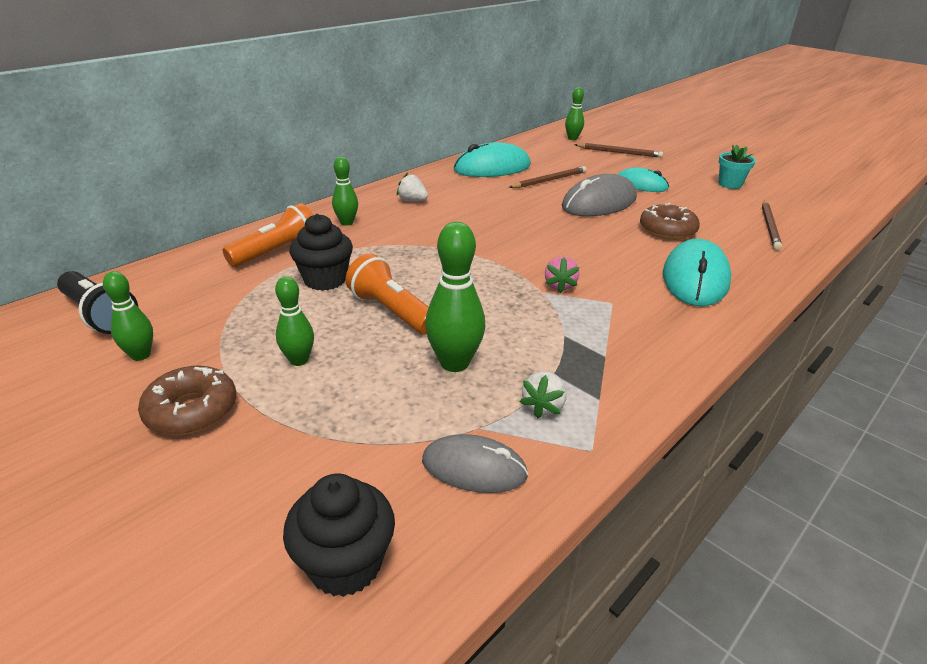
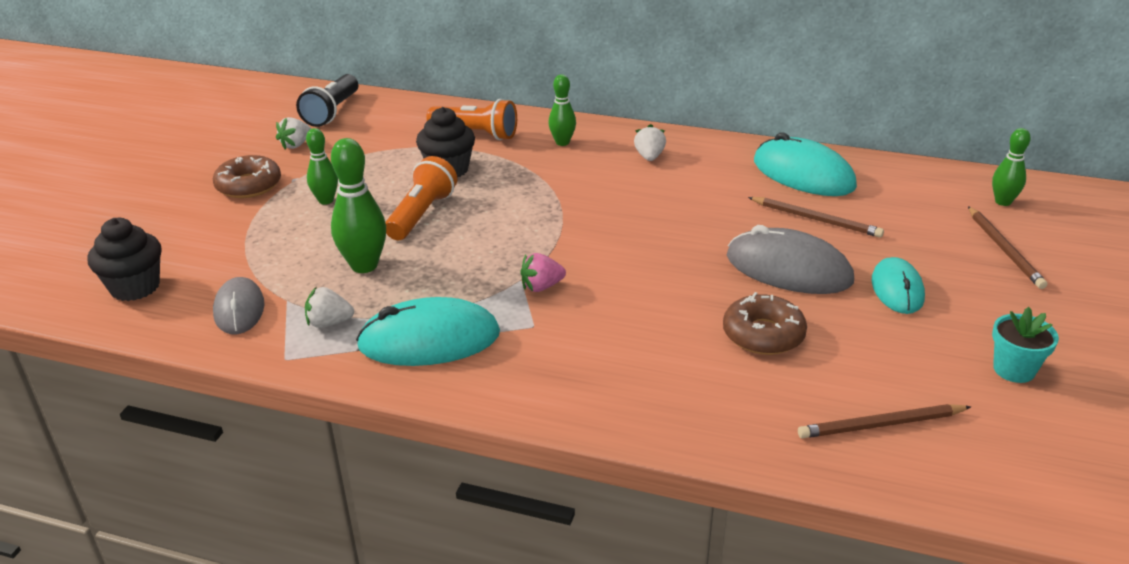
camera: 65 degrees right, 0 degrees up
(141, 355) = (296, 145): green bowling pin -> white strawberry
(695, 278) = (642, 375): turquoise mouse -> turquoise mouse (429, 340)

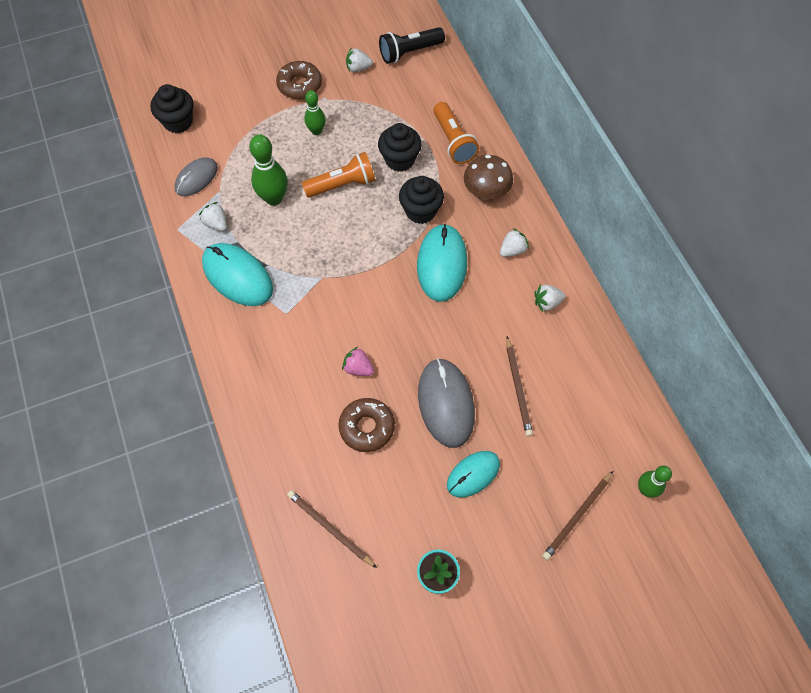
camera: 50 degrees right, 30 degrees up
(529, 184) = (420, 211): none -> black cupcake
(541, 287) = (323, 292): pink strawberry -> pink strawberry (358, 368)
(562, 142) = (486, 192): green bowling pin -> brown mushroom
(734, 165) = (547, 303): none -> white strawberry
(803, 174) = (571, 349): turquoise mouse -> turquoise mouse (441, 264)

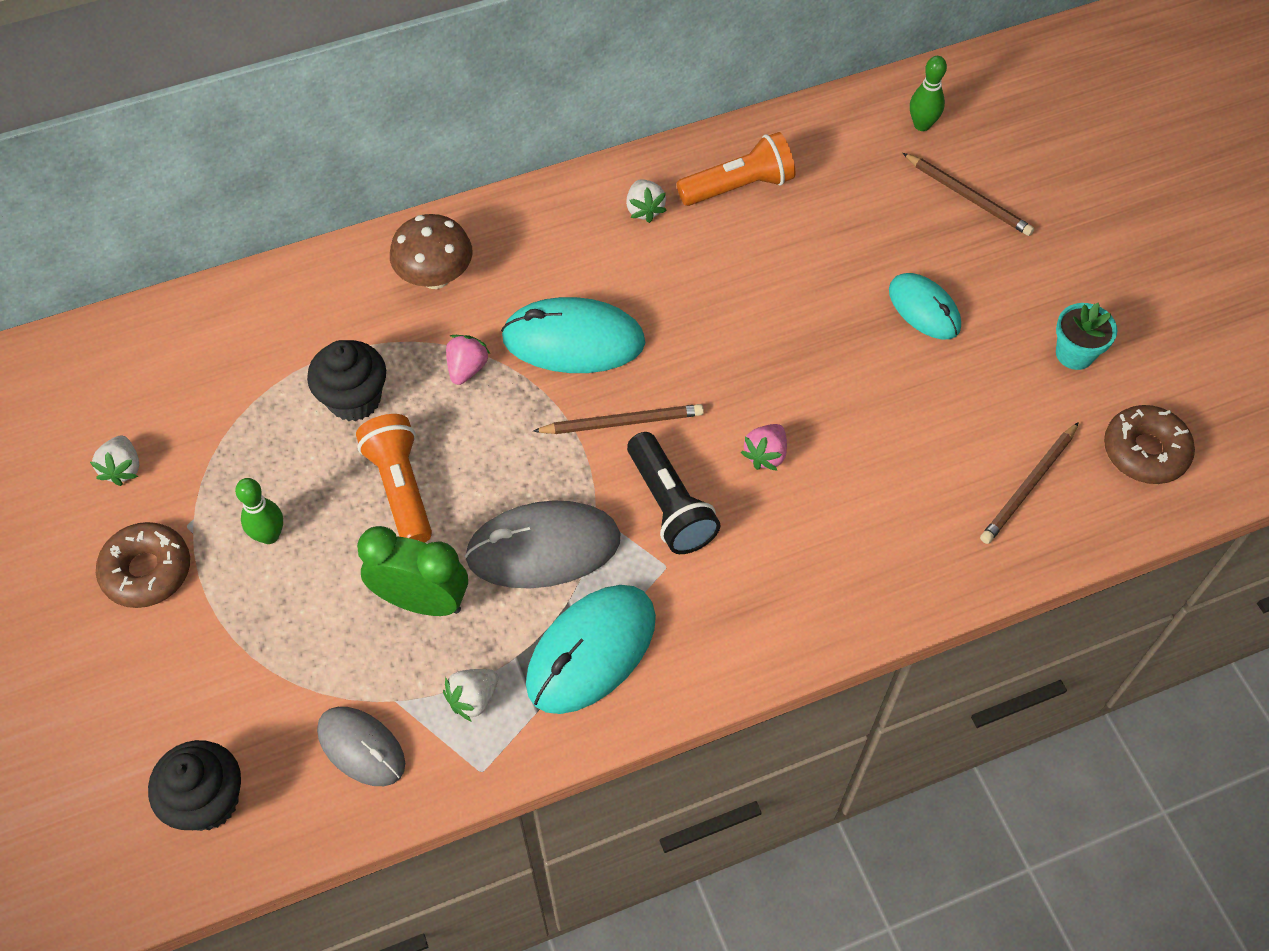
camera: 90 degrees left, 5 degrees down
(274, 198) = (422, 601): green bowling pin -> green clock
(367, 427) = (865, 441): brown donut -> brown donut (1145, 451)
(409, 52) = (99, 383): black flashlight -> black flashlight (669, 505)
(420, 211) = (467, 368): black cupcake -> pink strawberry
(445, 403) = (818, 339): grey mouse -> grey mouse (543, 548)
(453, 141) = (322, 319): orange flashlight -> orange flashlight (738, 187)
(512, 250) = (550, 247): white strawberry -> none
(518, 388) = (786, 251): brown pencil -> brown pencil (622, 422)

